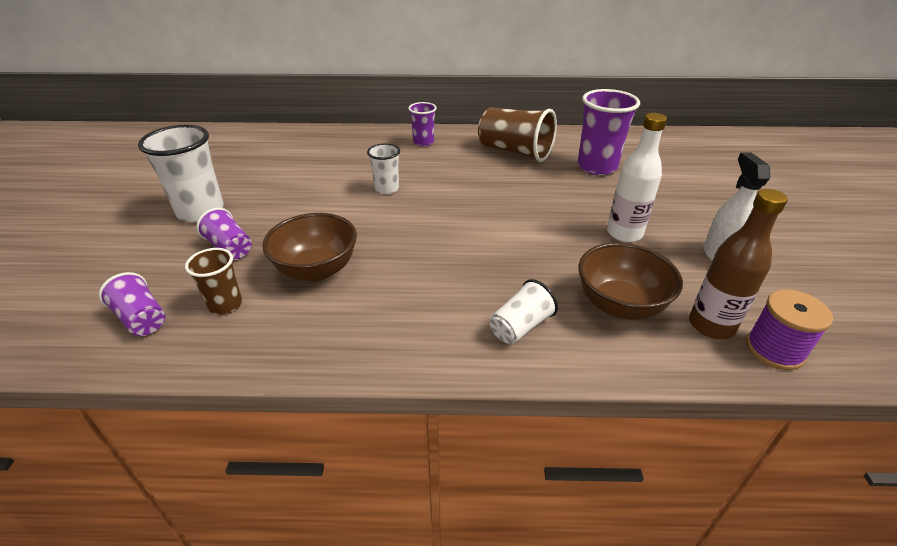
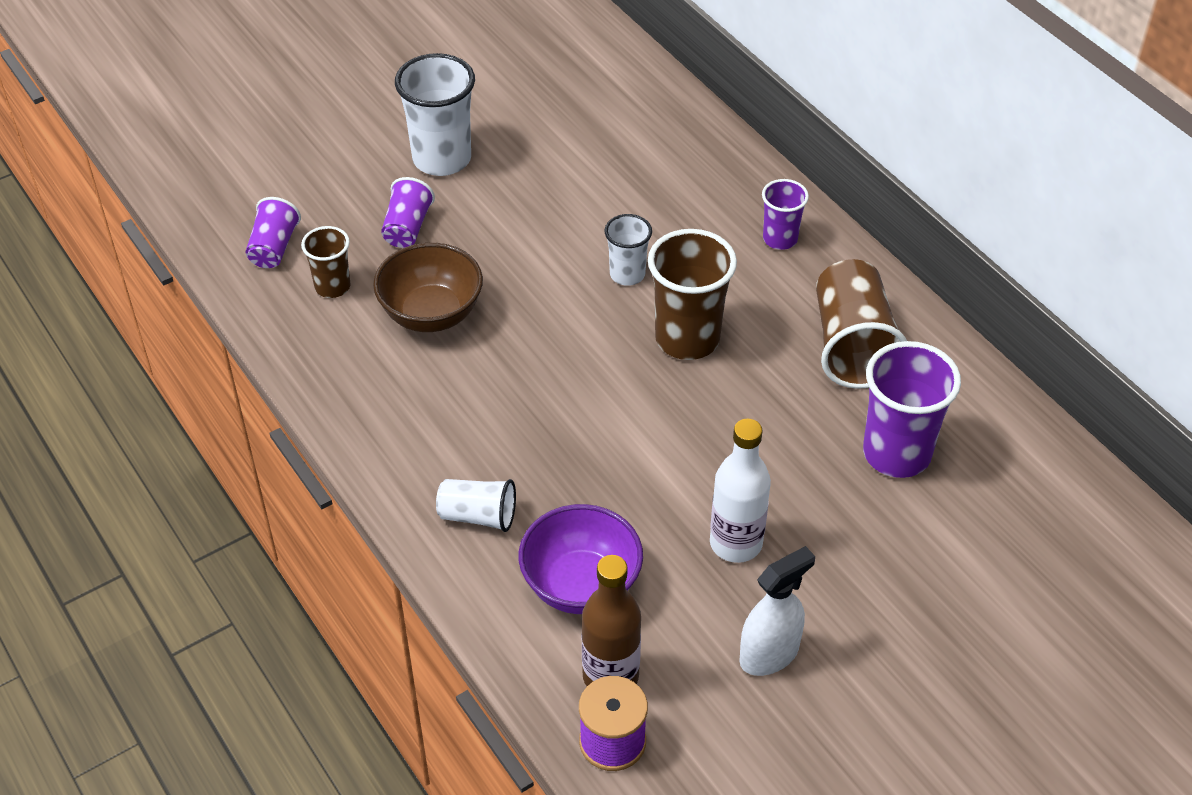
camera: 55 degrees right, 10 degrees up
(457, 190) = (687, 339): none -> brown cup
(620, 305) = (581, 585): brown bowl -> purple bowl

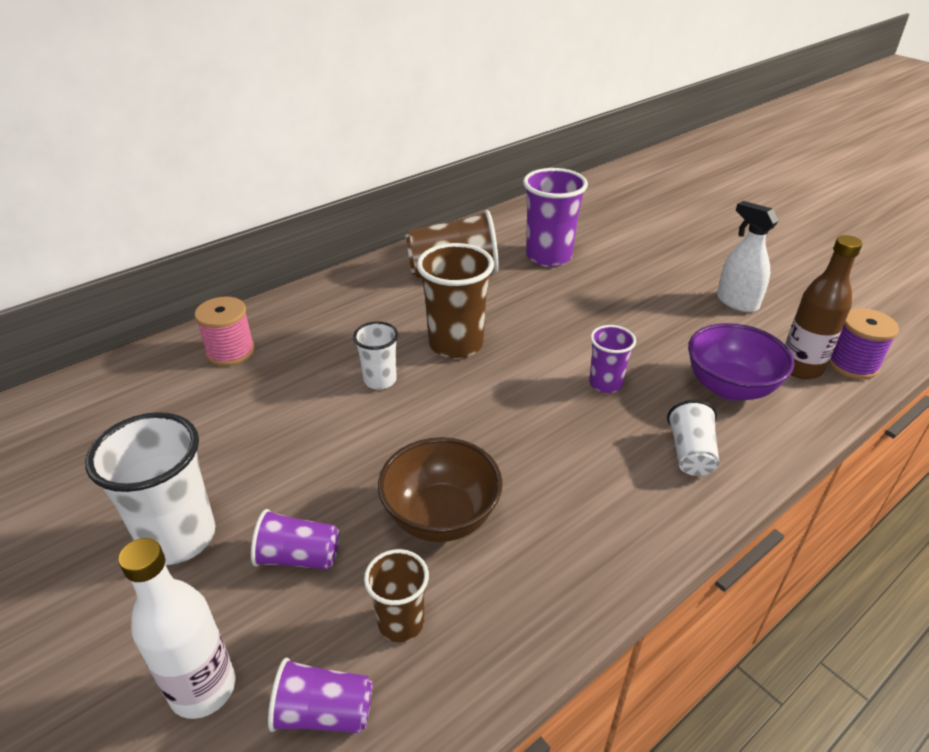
camera: 95 degrees left, 10 degrees down
(687, 160) = (231, 352): none -> pink spool
(736, 543) = (653, 317): white bottle -> white bottle (203, 689)
(780, 239) = (339, 302): purple cup -> purple cup (605, 384)

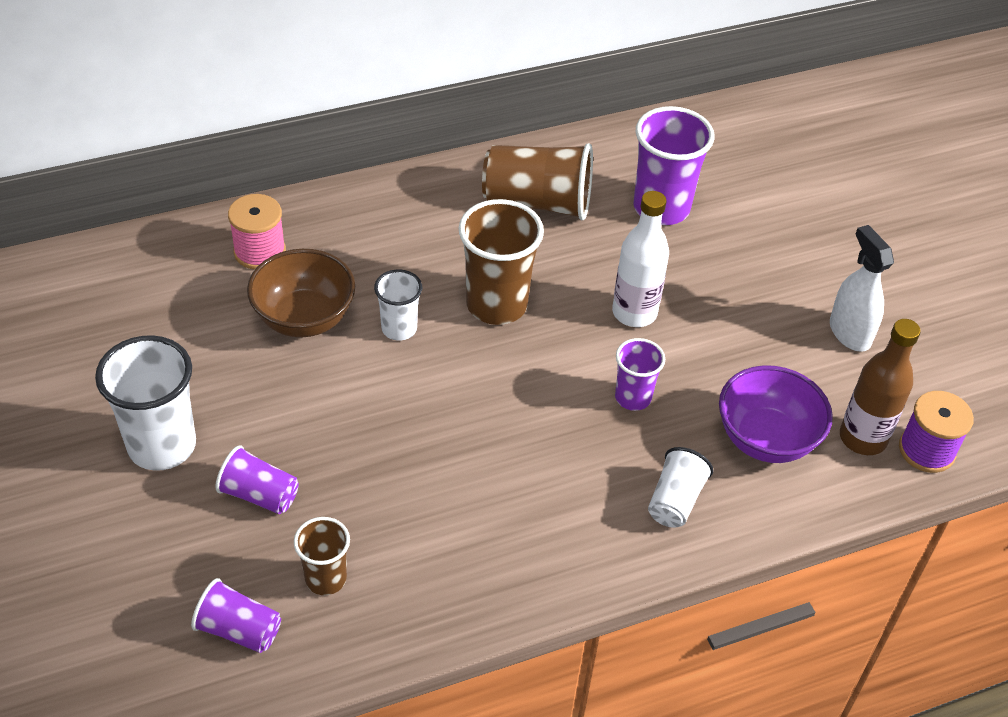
camera: 15 degrees right, 10 degrees up
(203, 689) = (152, 582): white bottle -> white bottle (634, 313)
(441, 517) = (399, 494): brown bowl -> brown bowl (304, 318)

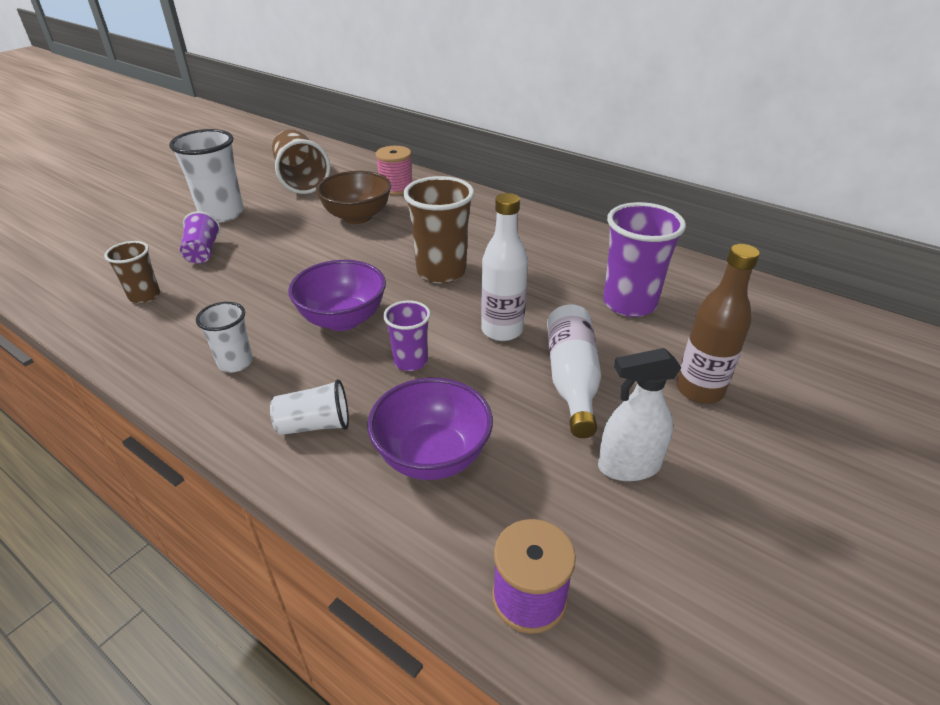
camera: 60 degrees right, 10 degrees down
(239, 630) = (89, 282): purple cup -> none
(399, 328) = (381, 247): white cup -> white cup (235, 363)
(523, 419) = (343, 319): none -> purple bowl
(538, 203) = (558, 253): brown cup -> brown cup (301, 180)
(735, 307) = (572, 379): none -> white bottle
(849, 333) = (628, 466): white spray bottle -> white spray bottle turned 135 degrees counterclockwise
(862, 438) = (496, 530): brown bottle -> brown bottle (699, 390)

